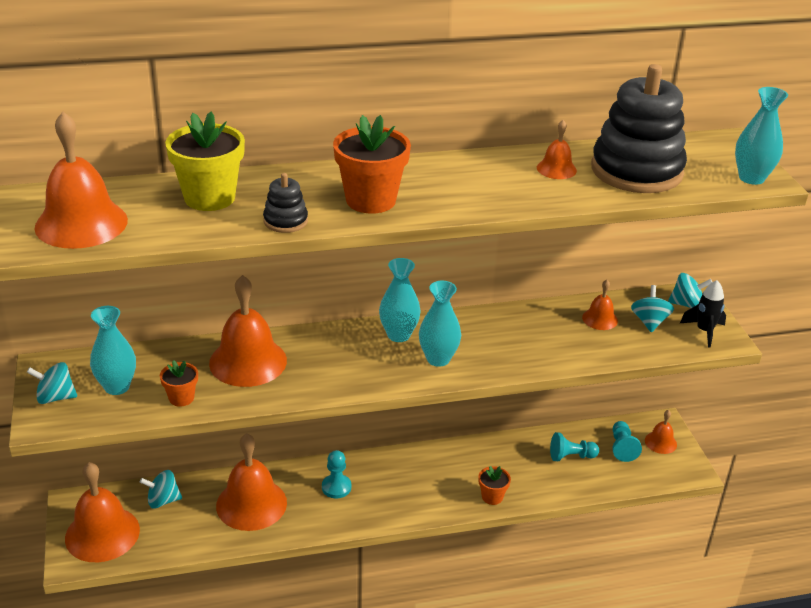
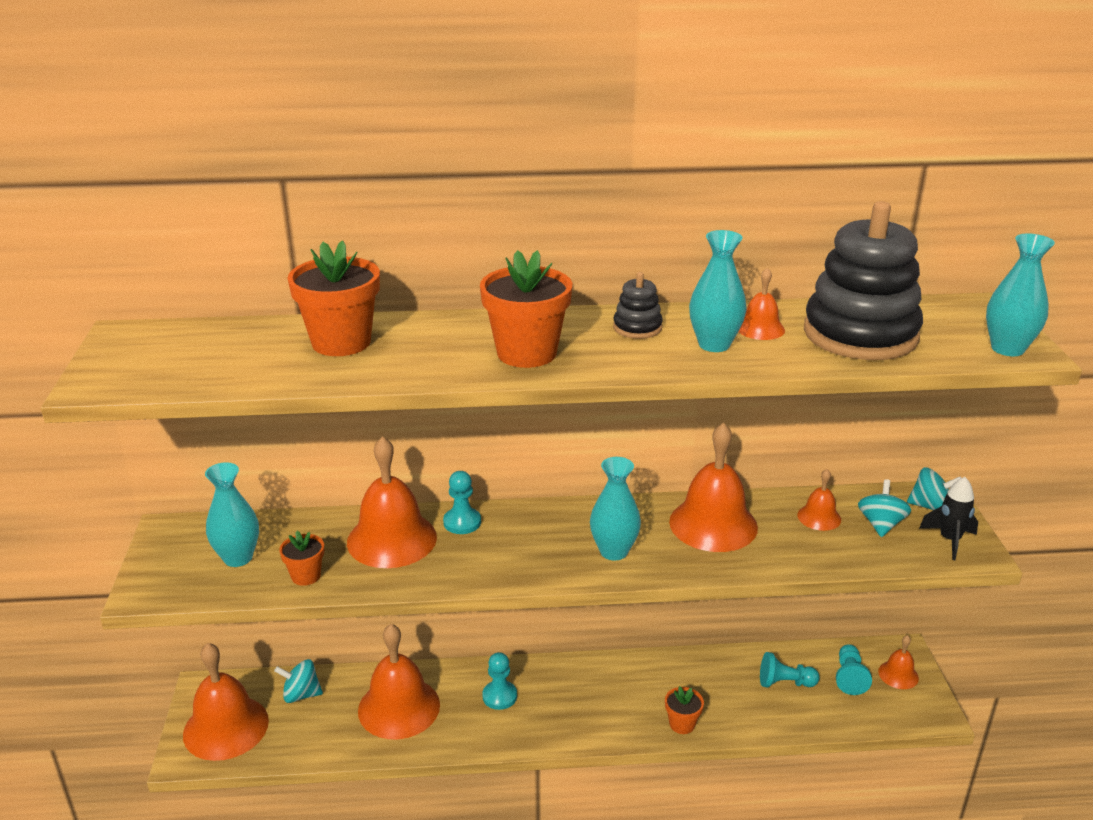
camera: 10 degrees right, 5 degrees down
(55, 397) = (167, 565): turquoise spinning top -> none
(81, 223) = (187, 363): orange bell -> orange bell (713, 524)
(209, 198) = (341, 342): yellow flower pot -> orange flower pot
(285, 221) = (419, 371): black stacking toy -> black stacking toy (637, 328)
(305, 343) = (462, 522): none -> turquoise pawn
(398, 335) = (572, 520): turquoise vase -> turquoise vase (714, 345)

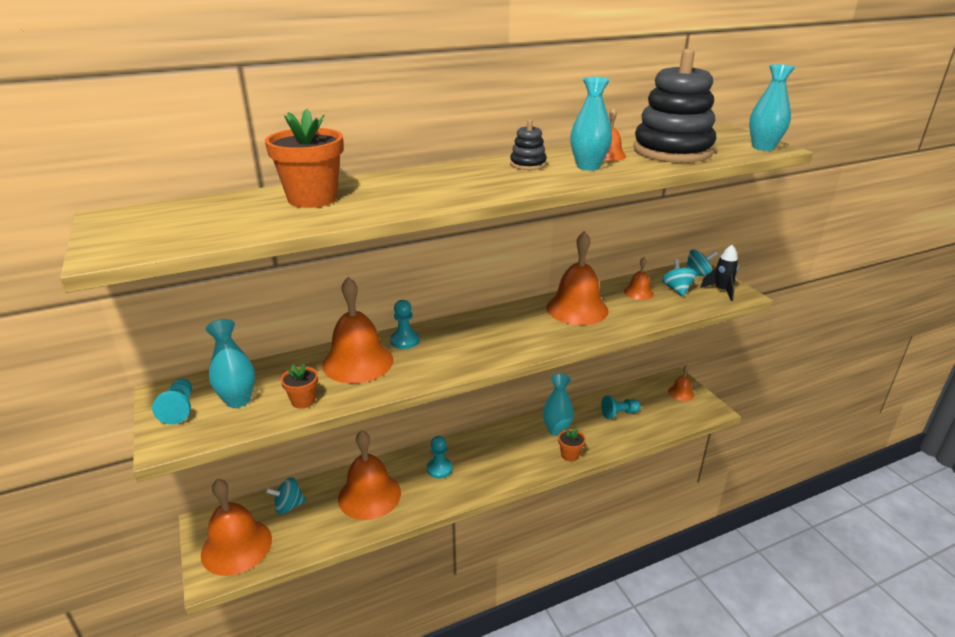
camera: 20 degrees left, 0 degrees up
(526, 353) = (464, 187): orange flower pot -> none
(614, 551) = (523, 337): turquoise vase -> turquoise vase (556, 430)
(849, 677) = (654, 401): turquoise pawn -> turquoise pawn (179, 409)

